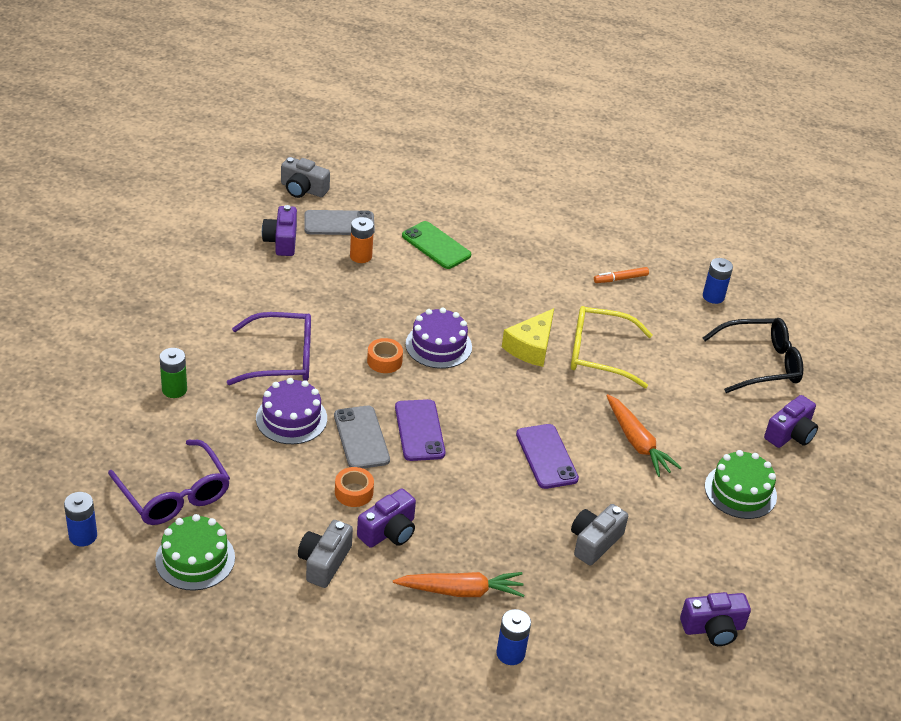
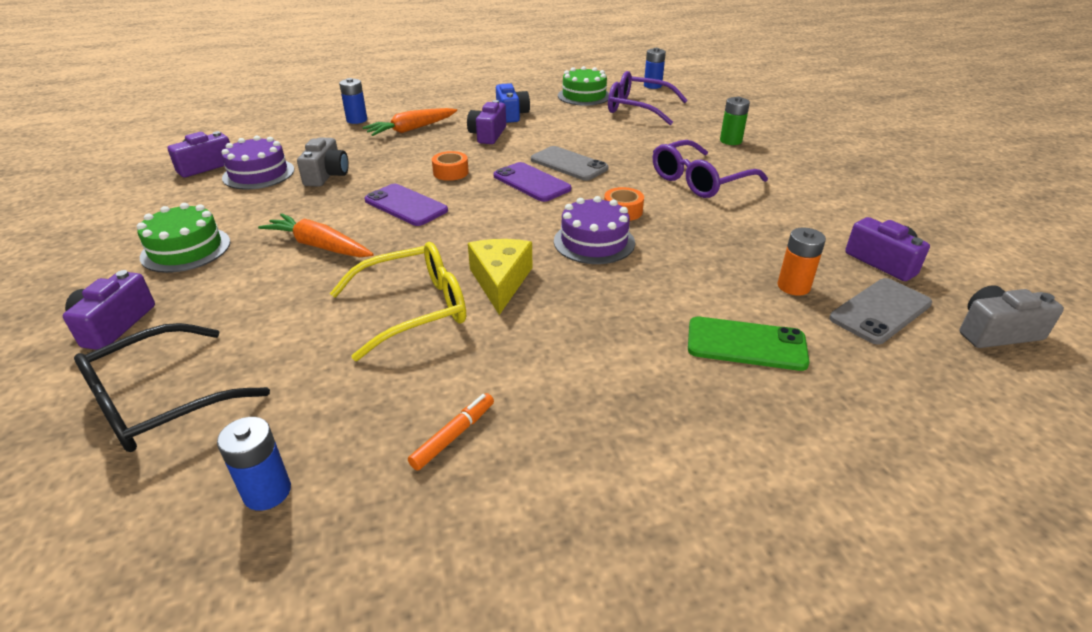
camera: 150 degrees right, 5 degrees down
(291, 418) = (632, 156): purple cake -> purple cake (258, 174)
(324, 562) = (511, 114): grey camera -> blue camera
(354, 492) = (534, 141): orange tape -> orange tape (451, 172)

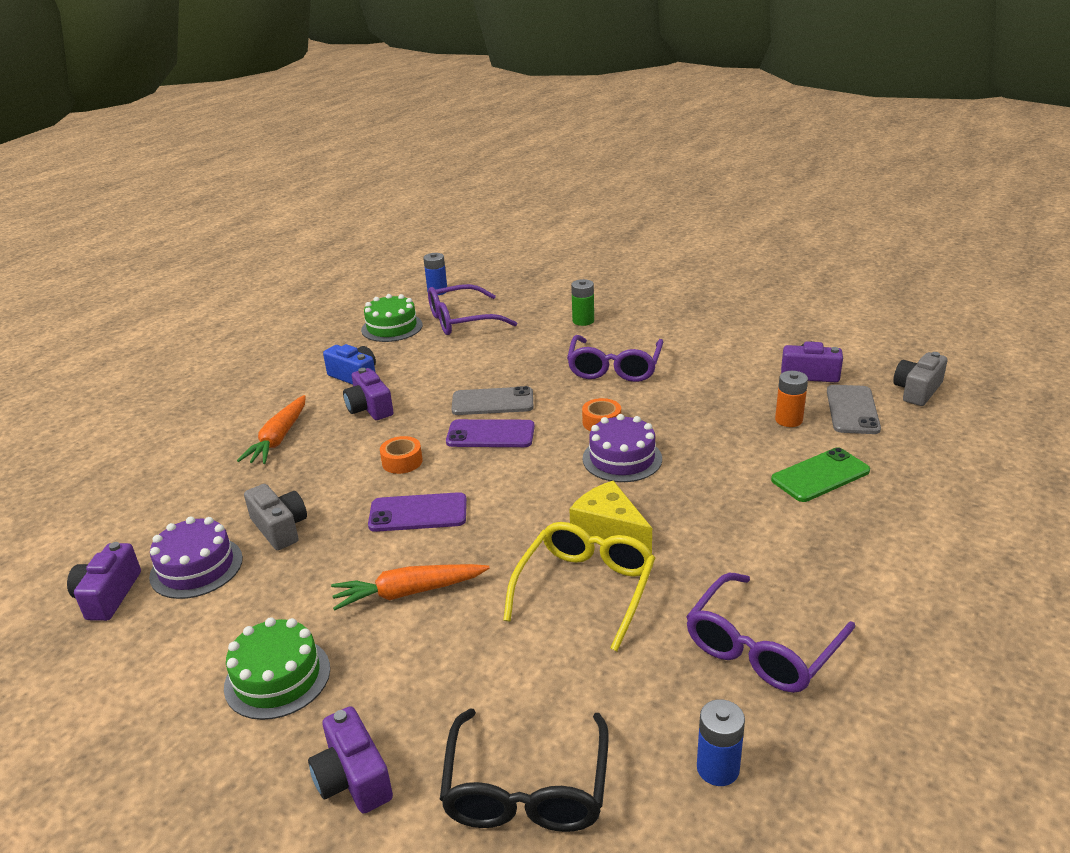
camera: 40 degrees left, 5 degrees down
(357, 120) = (194, 457): blue battery -> none
(453, 436) = (762, 647): orange marker -> purple glasses

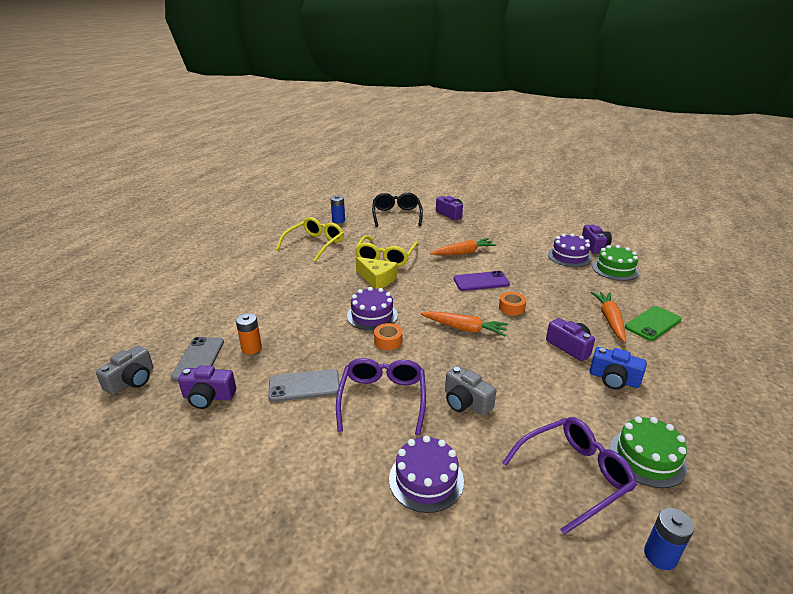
camera: 170 degrees right, 0 degrees up
(277, 677) = (495, 230): green cake -> green cake (615, 269)
(280, 528) = (548, 272): grey camera -> grey camera (466, 402)
(490, 434) = (464, 328): purple phone -> orange carrot
(492, 402) = (476, 356): grey phone -> grey phone (304, 386)
(583, 321) = (426, 479): green battery -> purple cake
(762, 647) = (315, 244): purple glasses -> yellow glasses
(820, 475) = (252, 310): green phone -> green phone (652, 323)

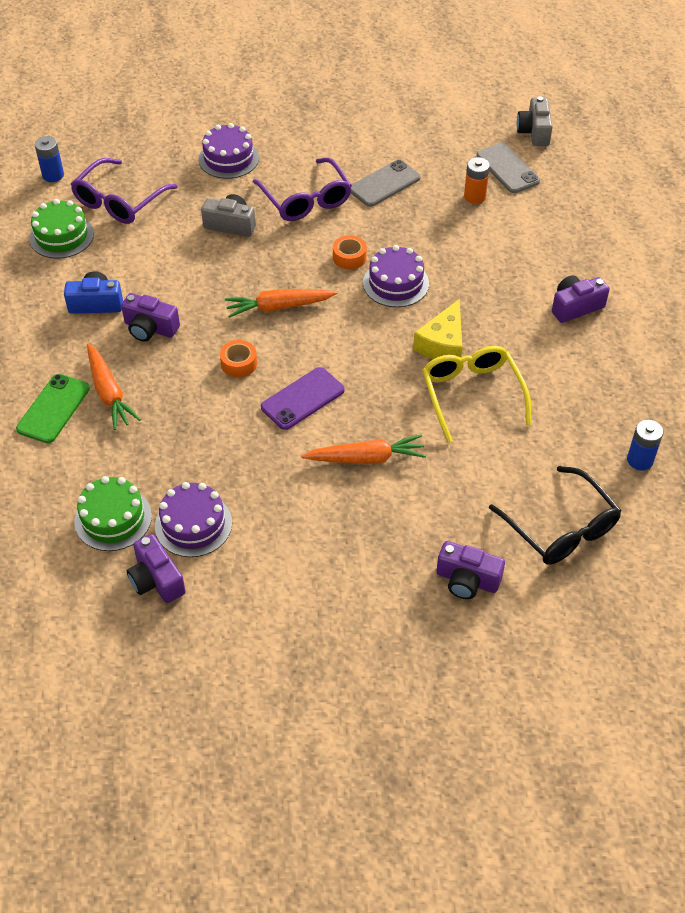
camera: 150 degrees right, 20 degrees up
(208, 397) = (453, 146): purple camera -> purple camera (575, 307)
(315, 244) = (602, 378): yellow glasses -> none
(377, 279) = (443, 344): yellow cheese -> yellow cheese turned 75 degrees counterclockwise
(463, 253) = (366, 458): orange carrot -> orange carrot turned 135 degrees counterclockwise

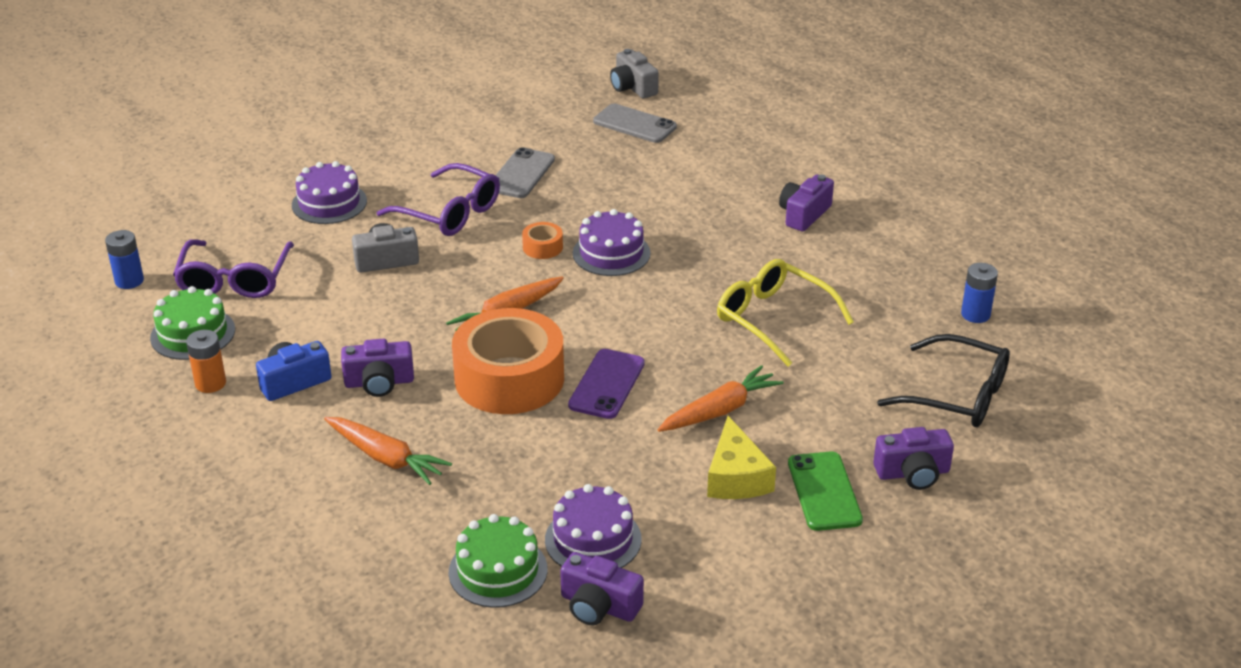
camera: 30 degrees left, 15 degrees down
(53, 409) = (332, 497): green phone -> green phone (824, 491)
(239, 363) = (509, 378): orange tape -> orange tape, size x2.45
(443, 344) = (706, 287): yellow cheese -> yellow cheese (736, 477)
(474, 196) = (623, 156): orange battery -> orange battery (210, 383)

